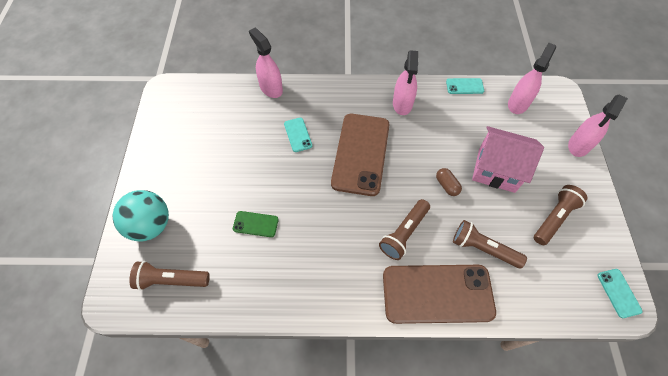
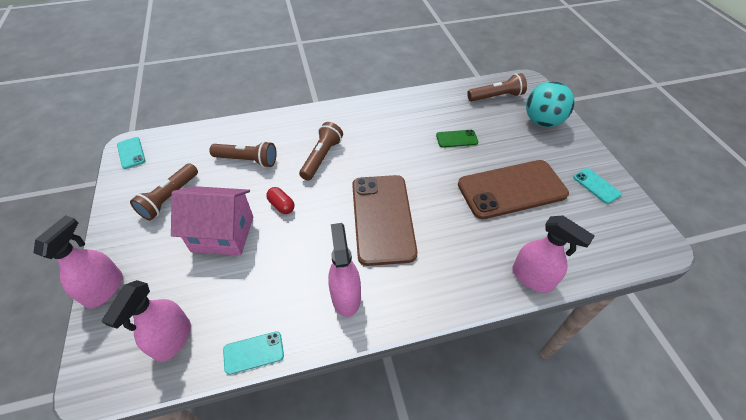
camera: 165 degrees right, 10 degrees down
(298, 135) = (463, 224): turquoise phone -> turquoise phone (596, 186)
(437, 293) = (289, 125): brown phone -> brown phone (511, 189)
(447, 185) = (281, 205): brown capsule -> red capsule

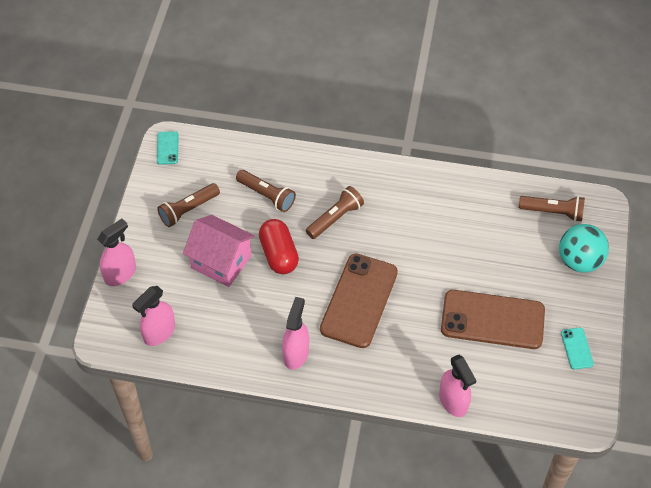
camera: 25 degrees right, 5 degrees up
(253, 352) = (212, 366): turquoise phone -> none
(281, 205) = (278, 254): red capsule -> red capsule, size x1.90
(456, 139) = (476, 247): green phone -> none

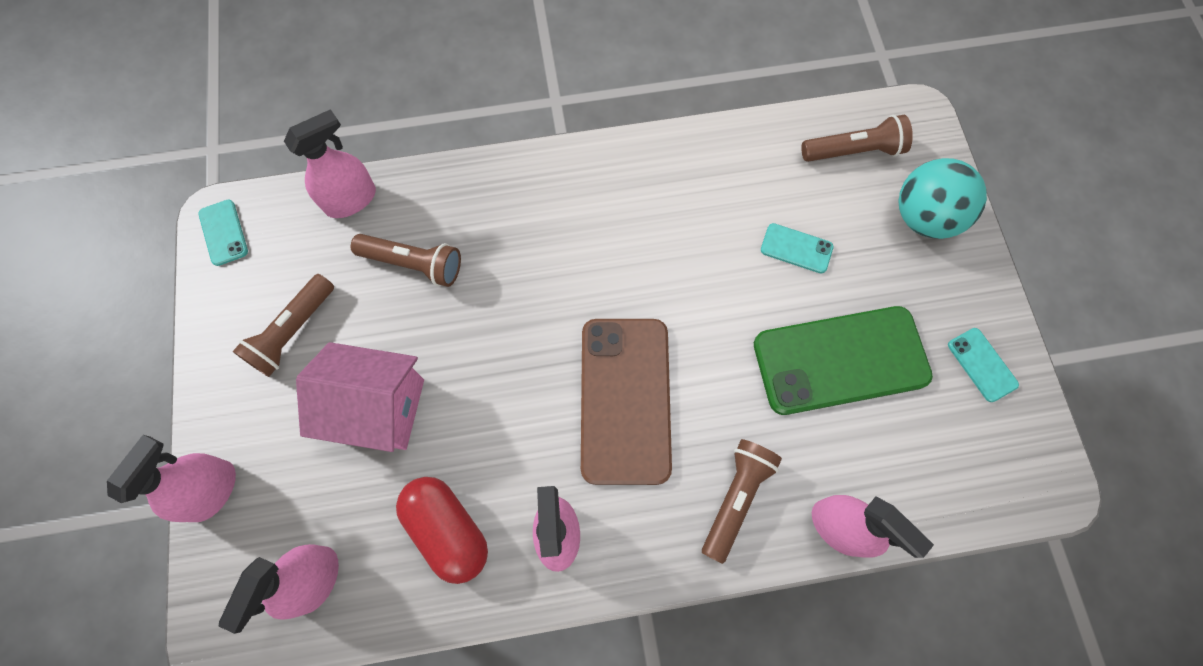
camera: 20 degrees left, 15 degrees up
(243, 151) = (351, 199): none -> pink spray bottle
(278, 254) = (468, 361): red capsule -> red capsule (447, 530)
(335, 218) = (535, 267): brown flashlight -> brown flashlight (735, 498)
(492, 320) = (840, 360): brown phone -> green phone
(493, 254) = (796, 248): none -> turquoise phone

